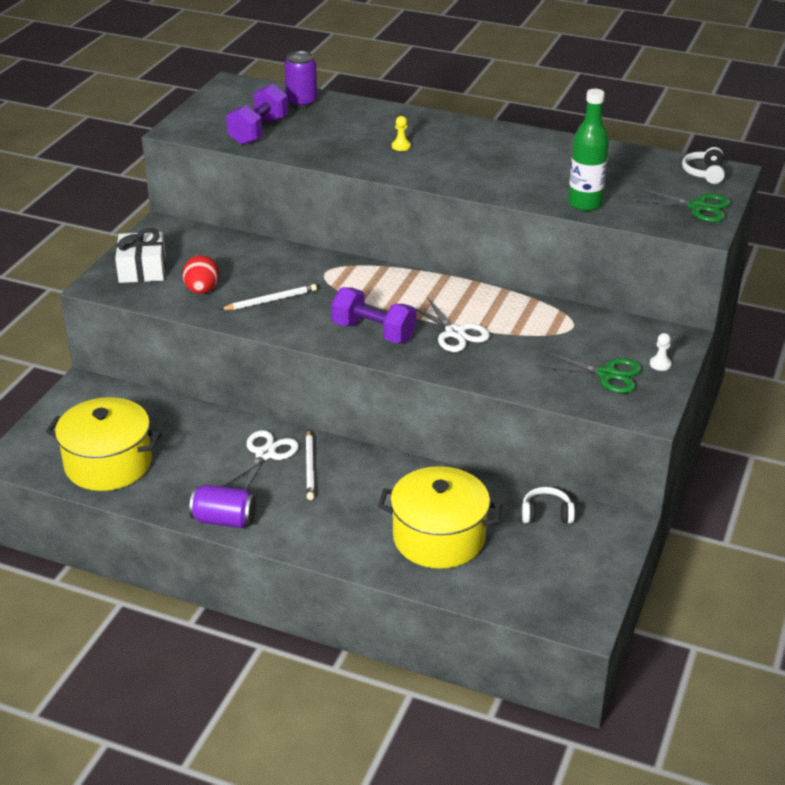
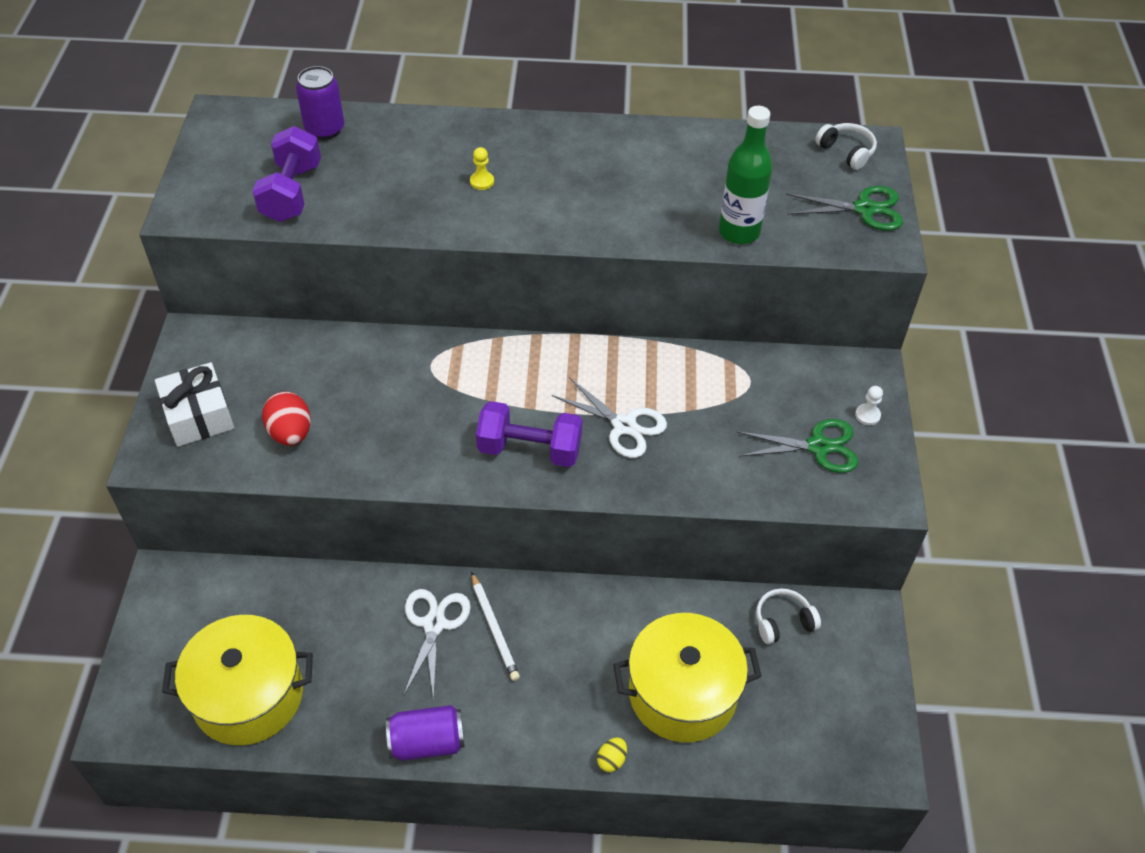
camera: 20 degrees left, 15 degrees up
(270, 300) = (383, 428): white pencil -> none
(360, 563) = (611, 760): none -> yellow egg
(704, 173) = (846, 152): white headphones -> white headphones turned 150 degrees clockwise

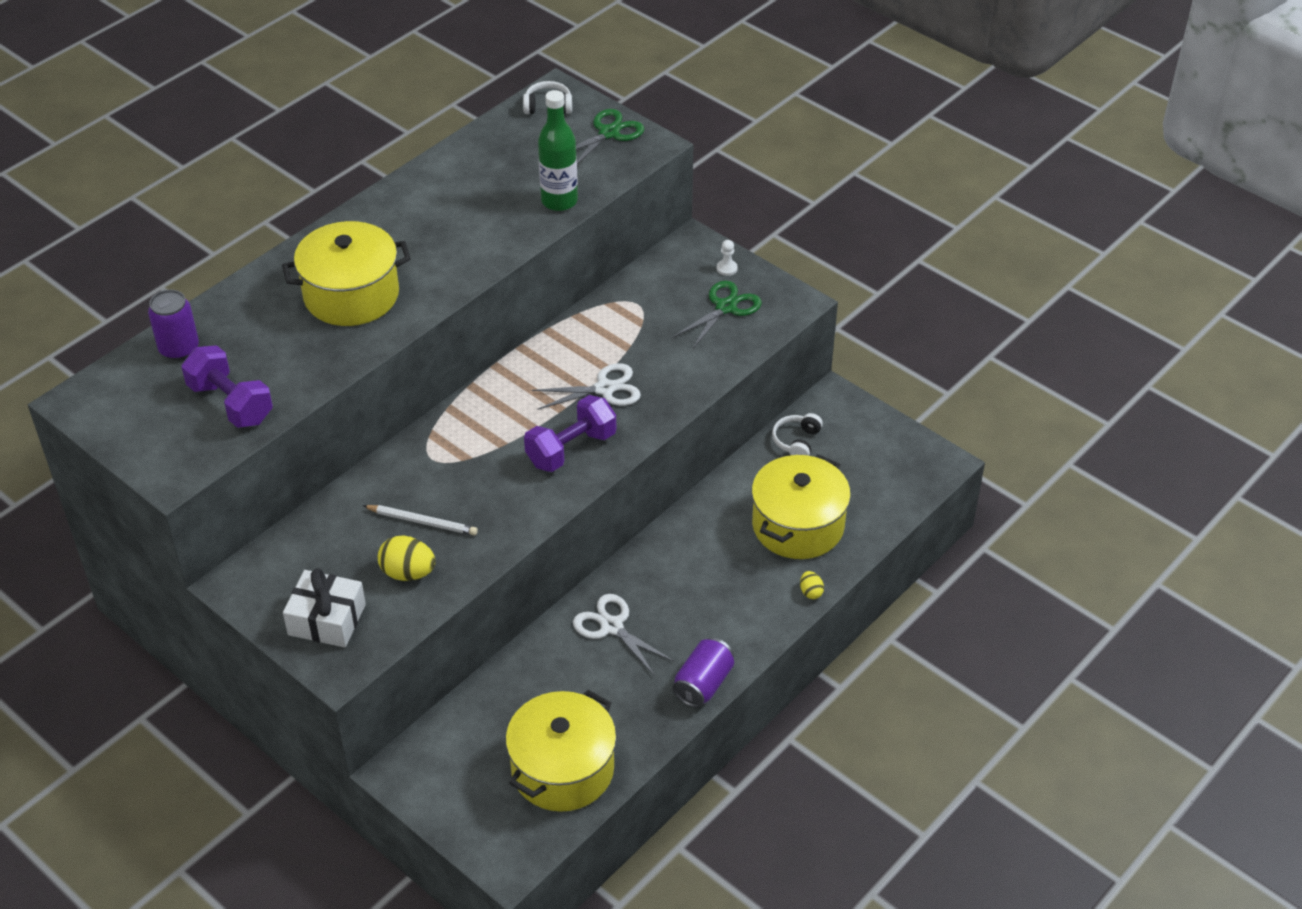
camera: 50 degrees left, 5 degrees down
(291, 433) = (408, 573): red egg -> yellow egg
(482, 181) = (351, 295): yellow pawn -> yellow pot
(494, 628) = (649, 594): white pencil -> white pencil (422, 521)

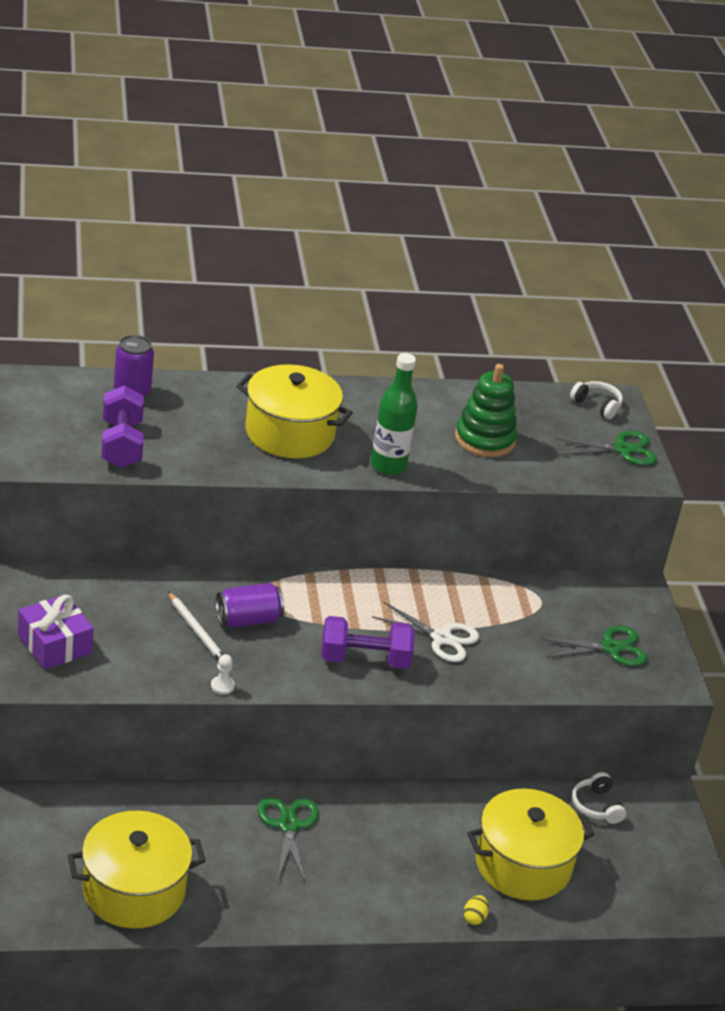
camera: 35 degrees right, 10 degrees down
(327, 619) = (54, 644): white gift -> purple gift
(408, 573) = (145, 655): yellow egg -> none
(502, 195) = (484, 439): none -> green stacking toy
(559, 201) = (523, 469): green bottle -> green bottle (388, 466)
(612, 626) = (288, 825): white scissors -> green scissors
(703, 684) = (308, 915): purple can -> purple can (248, 620)
(727, 268) = (646, 623): white pawn -> white pawn (222, 686)
(796, 441) = (596, 806): white headphones -> white headphones turned 75 degrees counterclockwise

